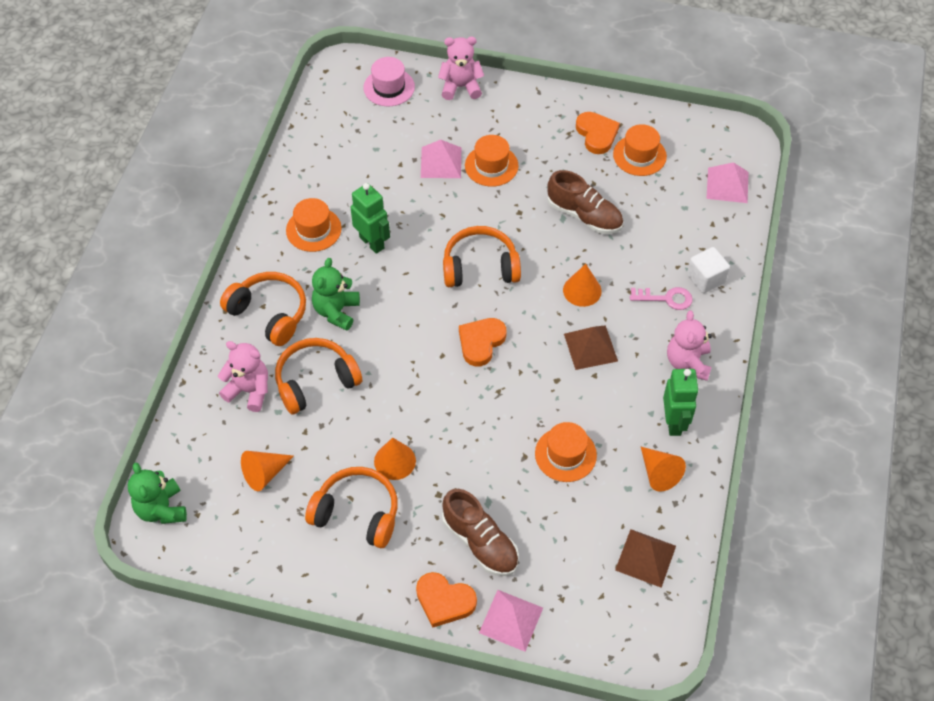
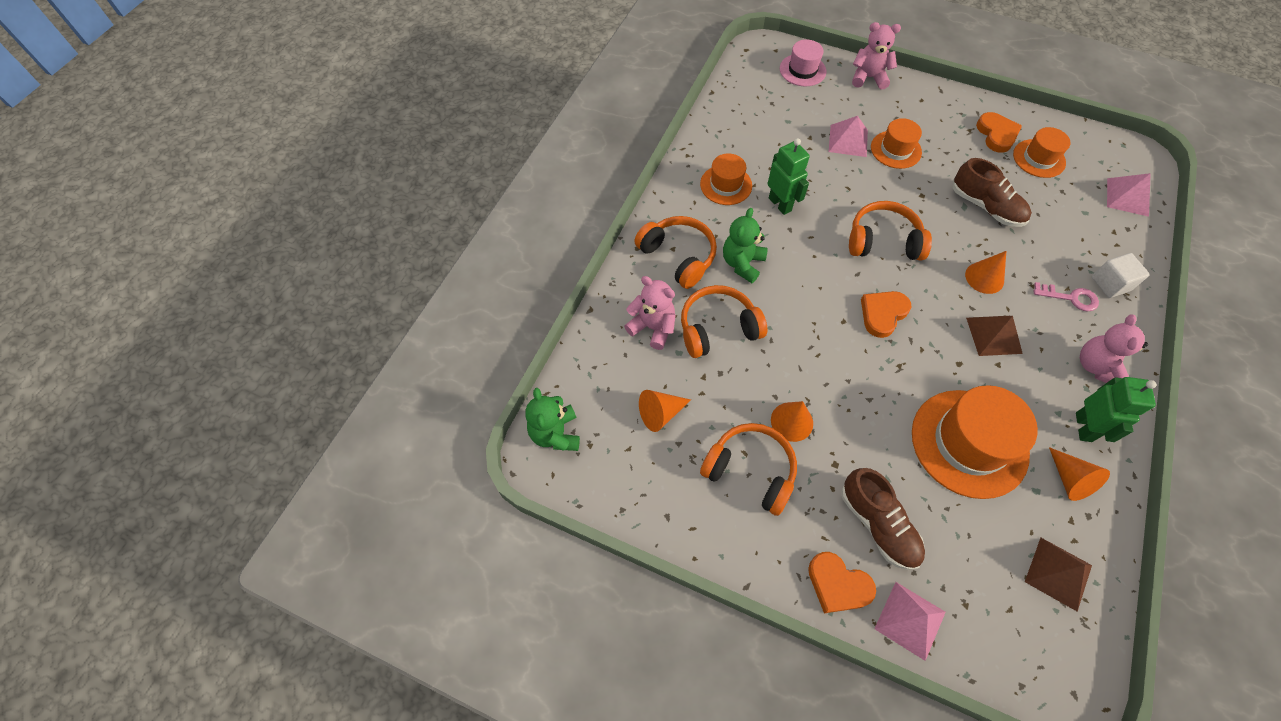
camera: 10 degrees right, 5 degrees up
(565, 454) = (969, 443): orange hat -> orange hat, size x1.79

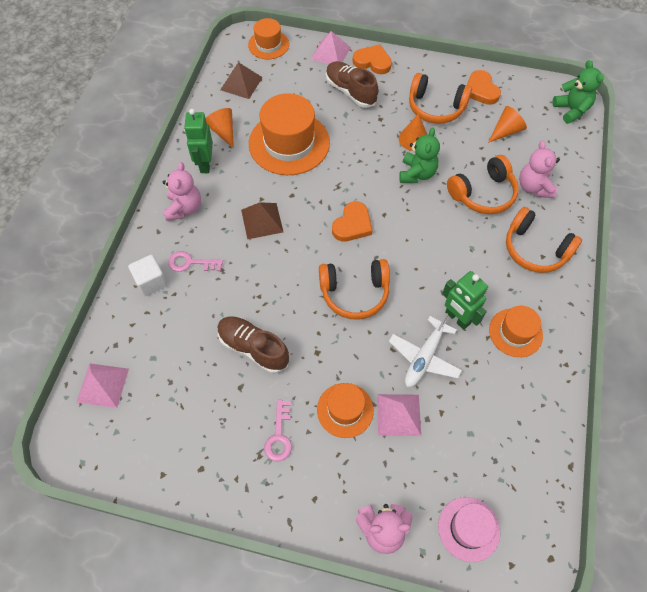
camera: 170 degrees right, 0 degrees up
(653, 327) = (534, 187): pink teddy bear -> pink teddy bear turned 60 degrees clockwise
(742, 263) = (478, 251): green teddy bear -> green teddy bear (417, 173)
(819, 177) = (424, 357): none -> white plane
(954, 140) = (279, 436): none -> pink key
(984, 277) = (264, 270): orange cone -> none
(996, 134) = (228, 454): orange heart -> orange heart (481, 90)
(1039, 158) = (186, 424): orange hat -> orange hat (268, 45)

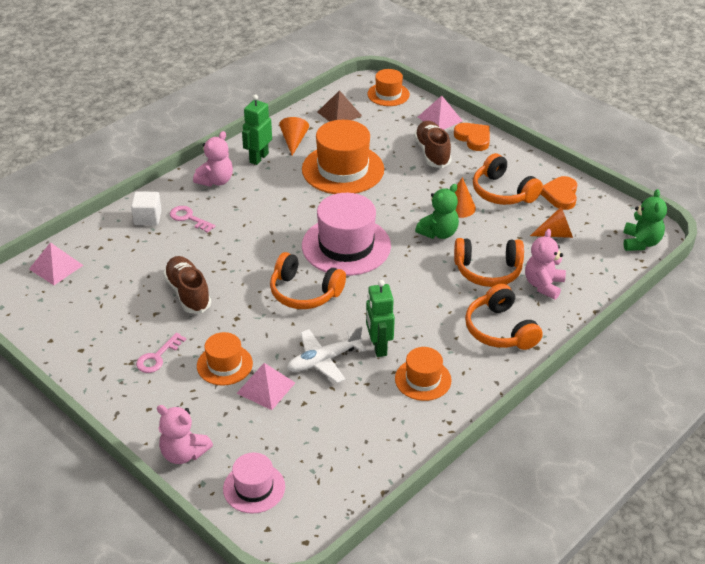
camera: 30 degrees right, 20 degrees down
(262, 220) = (271, 213): brown pyramid -> none
(352, 224) = (346, 246): orange heart -> pink hat

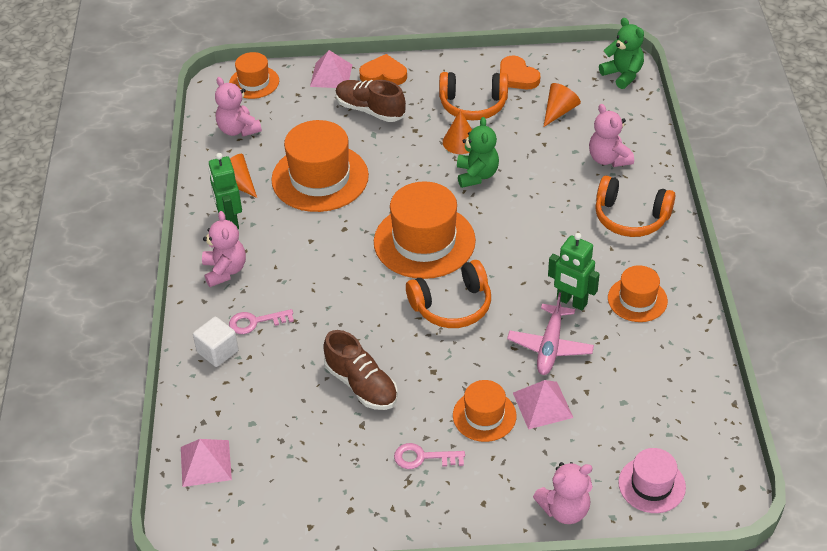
camera: 45 degrees left, 5 degrees up
(157, 357) = (423, 457): pink key -> pink key turned 105 degrees clockwise
(188, 293) = (361, 385): brown shoe -> brown shoe turned 150 degrees counterclockwise
(323, 360) = (550, 346): white plane -> pink plane
(339, 113) = (238, 129): brown pyramid -> pink teddy bear
(346, 246) = (424, 241): pink hat -> orange hat
(488, 271) = (556, 178): orange headphones -> none

